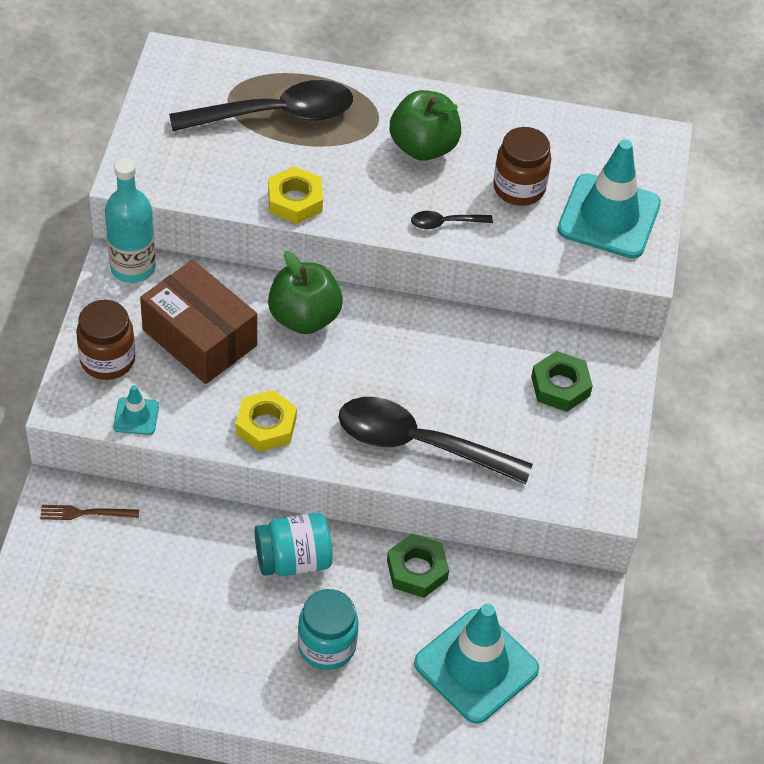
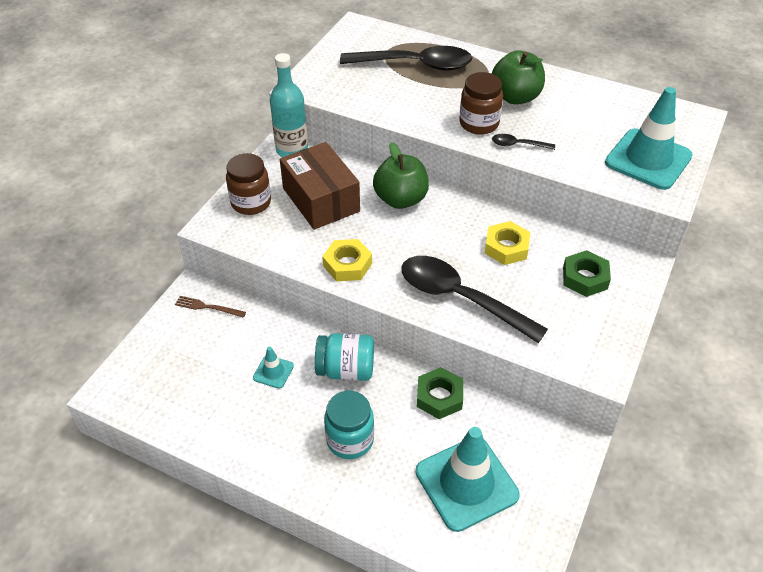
camera: 20 degrees right, 5 degrees down
(136, 416) = (256, 242): turquoise traffic cone -> turquoise traffic cone (273, 372)
(295, 200) = (411, 115): yellow nut -> yellow nut (506, 247)
(519, 188) = (581, 131): brown jar -> brown jar (479, 124)

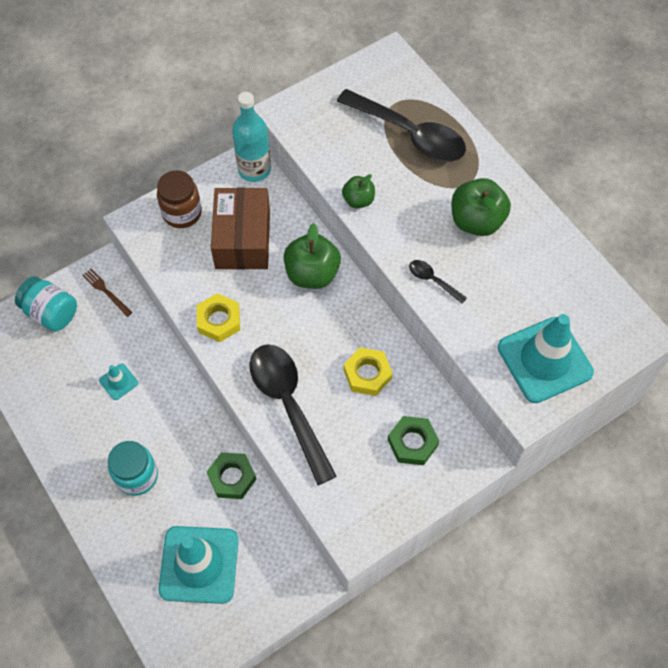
camera: 30 degrees right, 15 degrees up
(346, 370) = (175, 411): turquoise jar -> turquoise jar (51, 313)
(412, 118) = (358, 200): none -> green apple
(479, 124) = (415, 237): brown jar -> none

